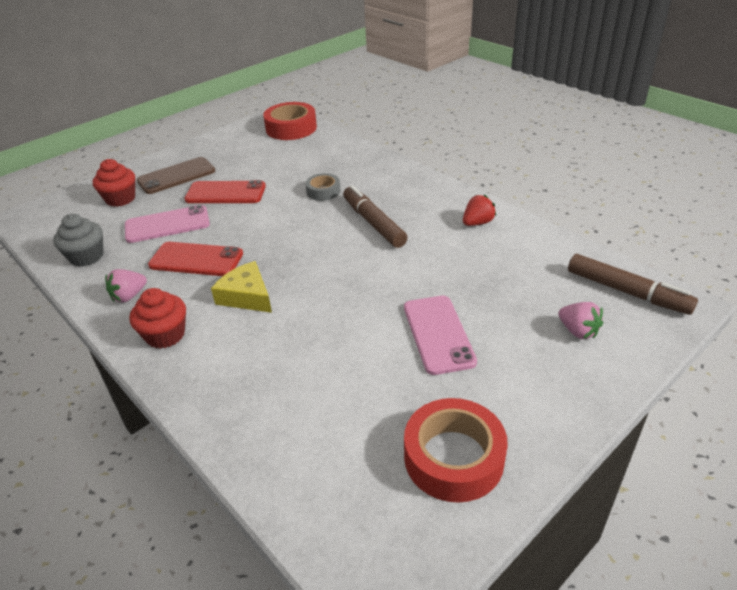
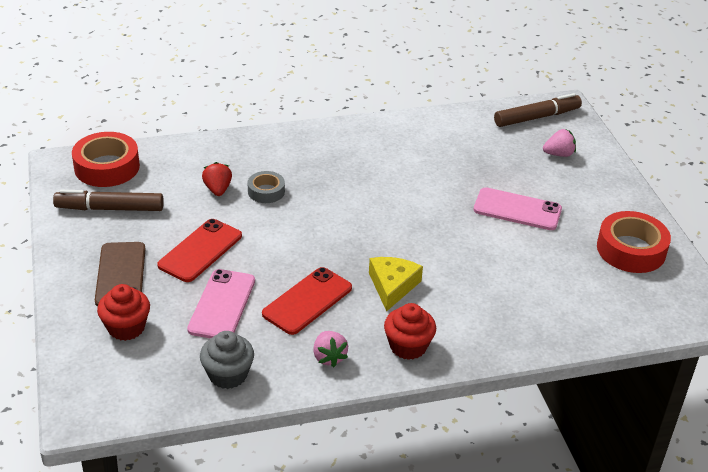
camera: 65 degrees left, 0 degrees up
(246, 296) = (392, 286): yellow cheese -> yellow cheese turned 120 degrees clockwise
(373, 223) = (349, 184): brown marker -> brown marker (110, 208)
(477, 223) = (401, 136): red strawberry -> red strawberry (218, 189)

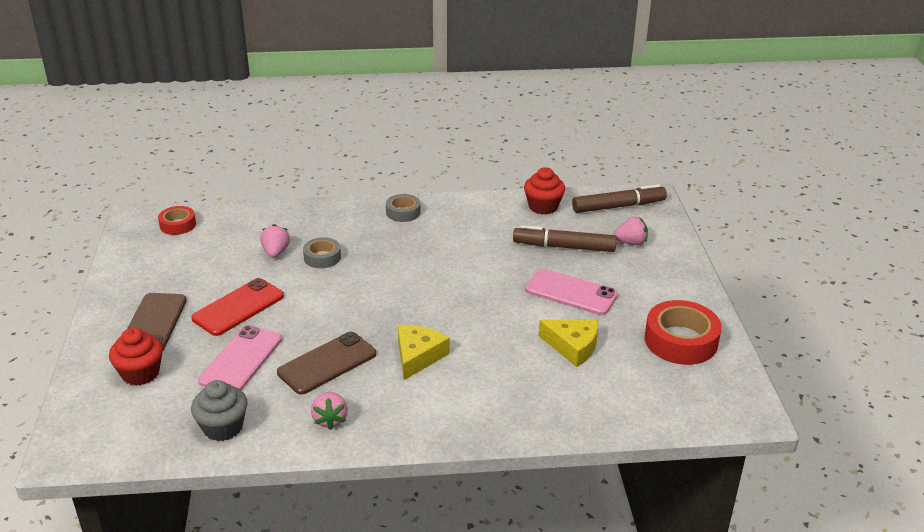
camera: 10 degrees right, 5 degrees down
(107, 167) = (178, 225): red tape -> red tape, size x0.57
(110, 208) = (166, 262): brown marker -> brown marker (564, 247)
(218, 189) = (276, 252): red strawberry -> pink strawberry
(307, 301) = (327, 363): red phone -> brown phone
(331, 138) = (403, 212): none -> grey tape
(408, 346) = (414, 416): red cupcake -> red cupcake (543, 206)
(534, 264) = (573, 346): none -> yellow cheese

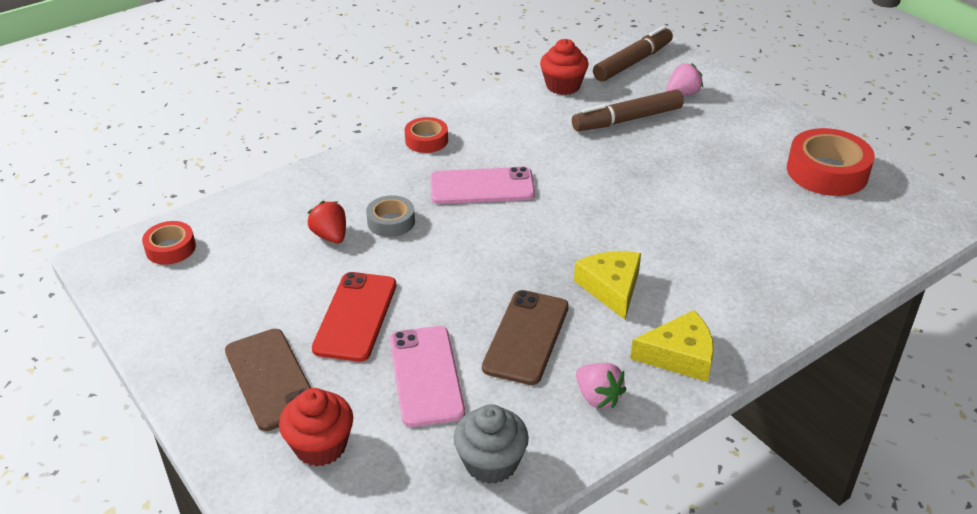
camera: 30 degrees left, 5 degrees up
(276, 252) = (330, 236): pink strawberry -> red strawberry
(403, 212) = (426, 140): grey tape -> red tape
(571, 292) = (683, 163): pink phone -> pink phone (482, 187)
(573, 346) = (743, 216): yellow cheese -> yellow cheese (679, 356)

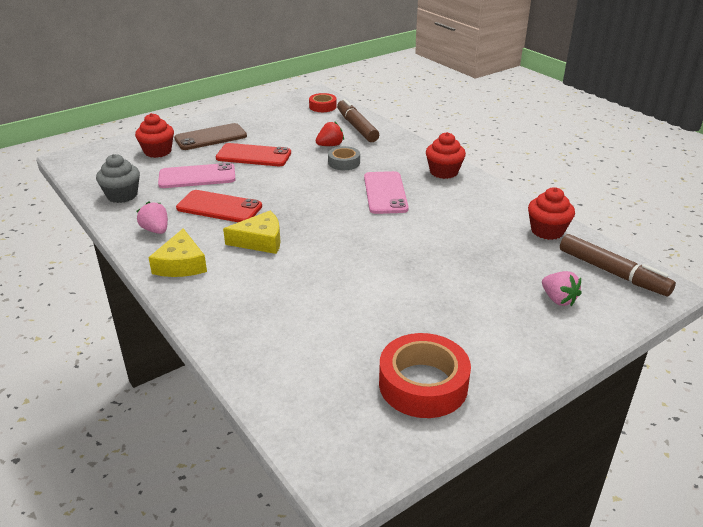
camera: 90 degrees right, 5 degrees down
(426, 140) = (443, 172): red tape -> red cupcake
(526, 337) = (219, 207): brown phone -> red phone
(598, 397) = (156, 230): pink strawberry -> pink strawberry turned 90 degrees clockwise
(627, 120) = (497, 262): brown marker -> brown marker (356, 127)

